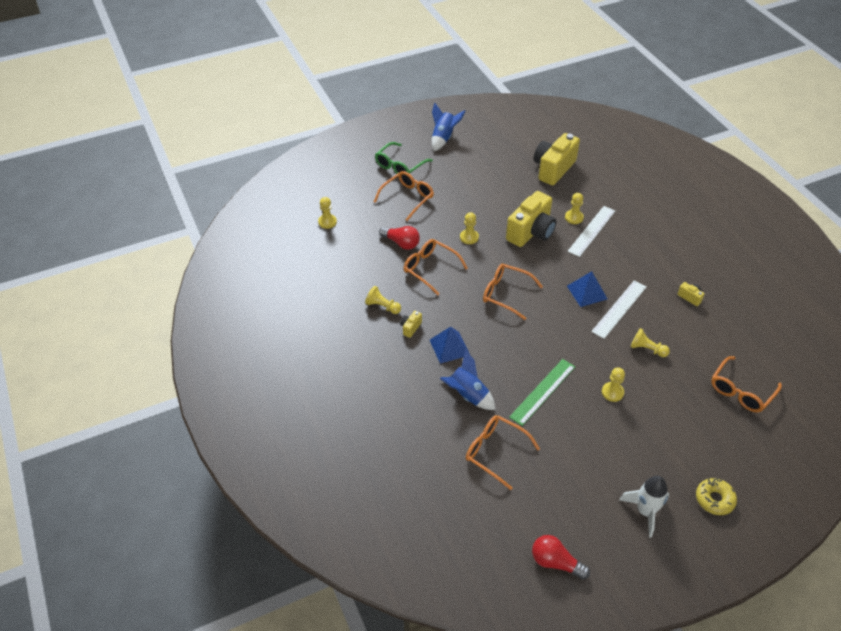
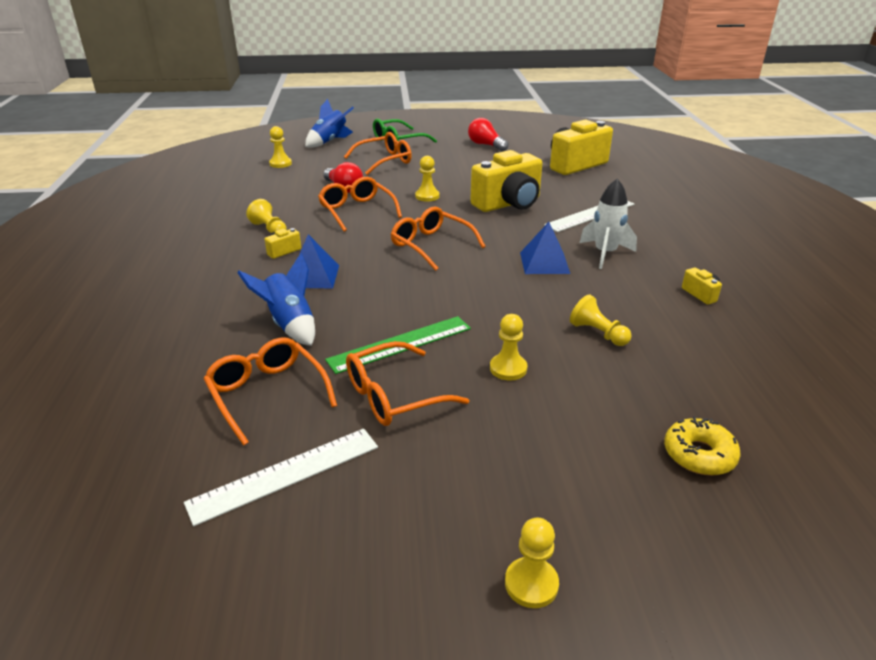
camera: 20 degrees right, 15 degrees down
(443, 138) = (463, 131): blue rocket -> blue rocket (329, 142)
(555, 562) = (219, 578): red light bulb -> red light bulb (486, 145)
(574, 217) = (573, 201): yellow pawn -> yellow pawn (531, 584)
(619, 309) = (581, 286): white ruler -> white ruler (285, 474)
(645, 511) = (452, 546): white rocket -> white rocket (605, 254)
(714, 499) = (607, 568): yellow donut -> yellow donut (699, 454)
(741, 391) = (741, 417): orange glasses -> orange glasses (393, 396)

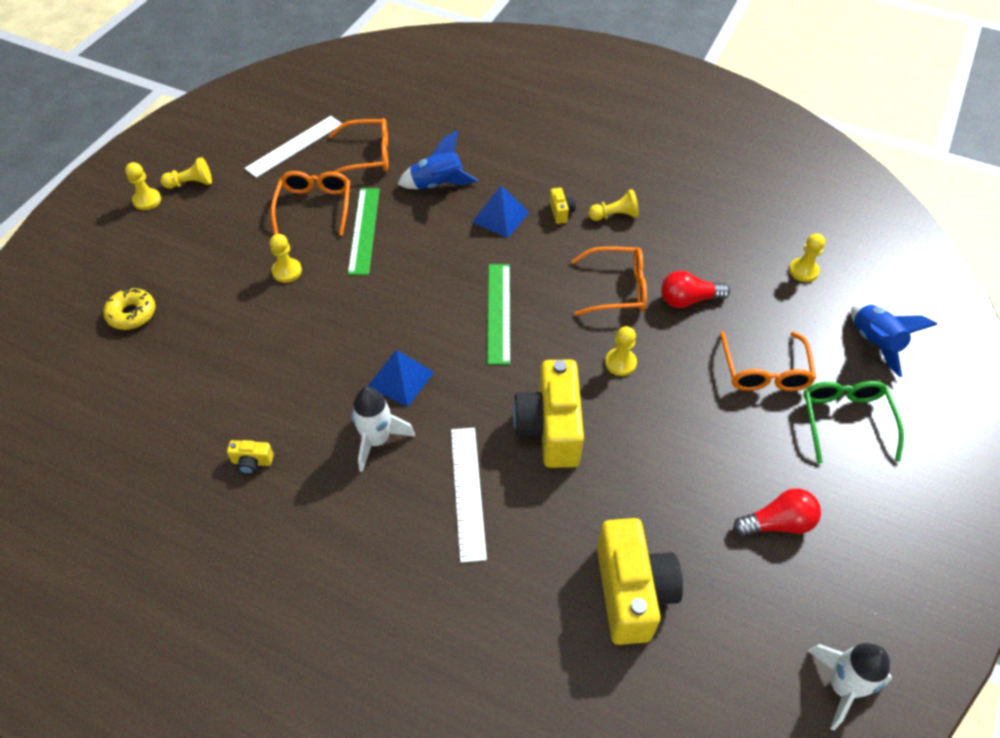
camera: 120 degrees right, 20 degrees up
(285, 474) = (294, 146): white ruler -> white ruler turned 45 degrees clockwise
(431, 245) = (498, 312): orange glasses -> green ruler
(548, 126) = (842, 686): none -> white rocket
(598, 333) = (274, 346): yellow pawn -> yellow pawn (191, 183)

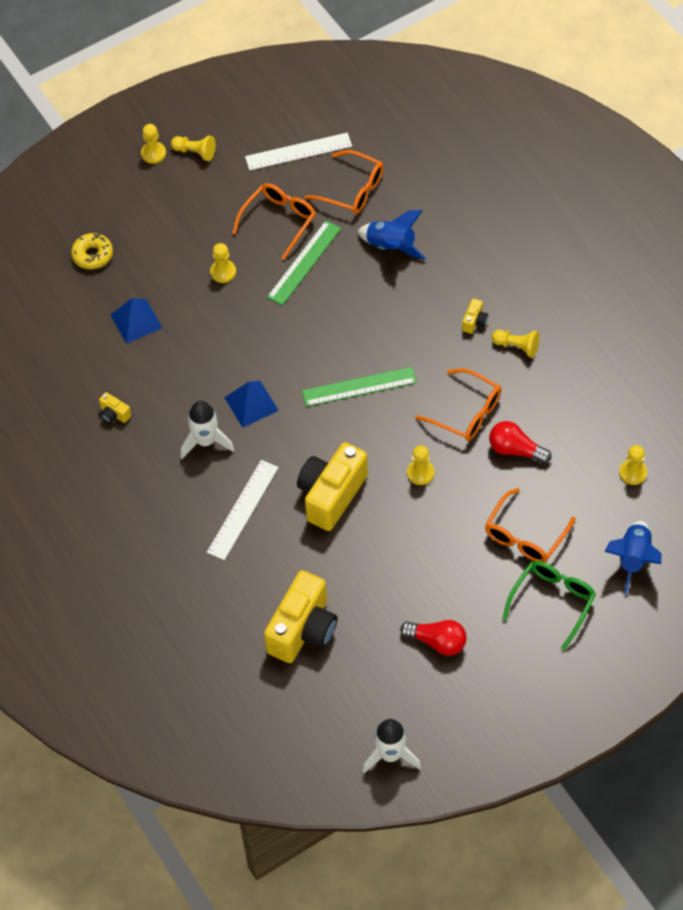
camera: 35 degrees right, 5 degrees up
(498, 312) = (359, 386): green ruler -> green ruler turned 45 degrees clockwise
(500, 217) = (421, 302): blue pyramid -> blue pyramid (136, 321)

